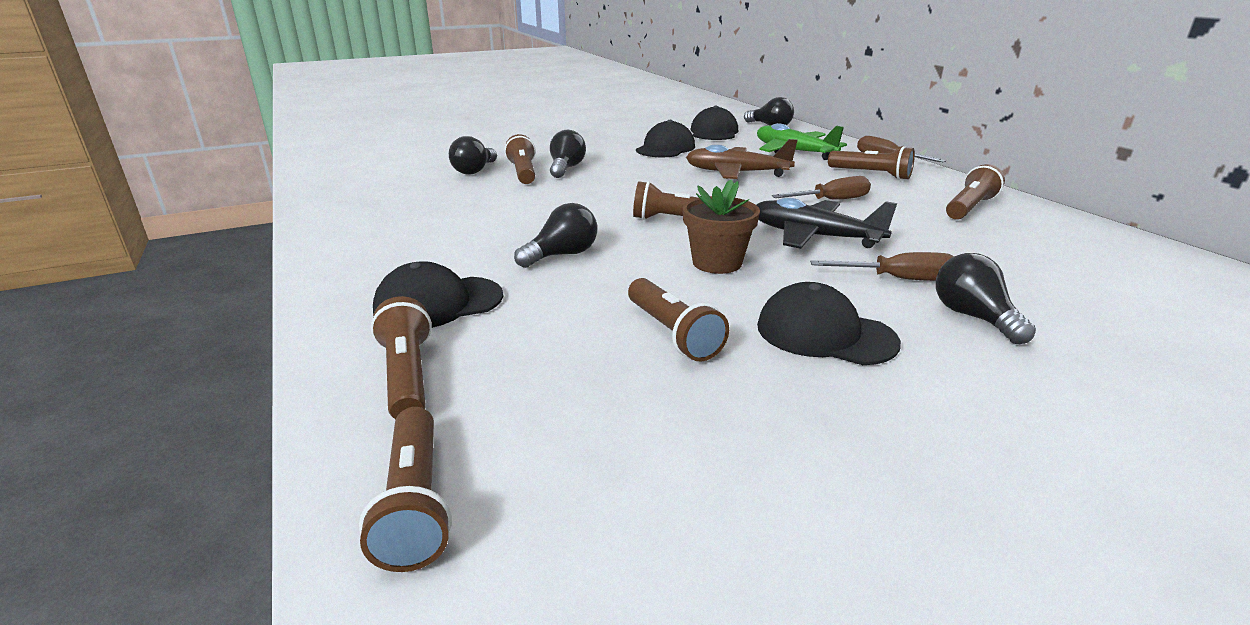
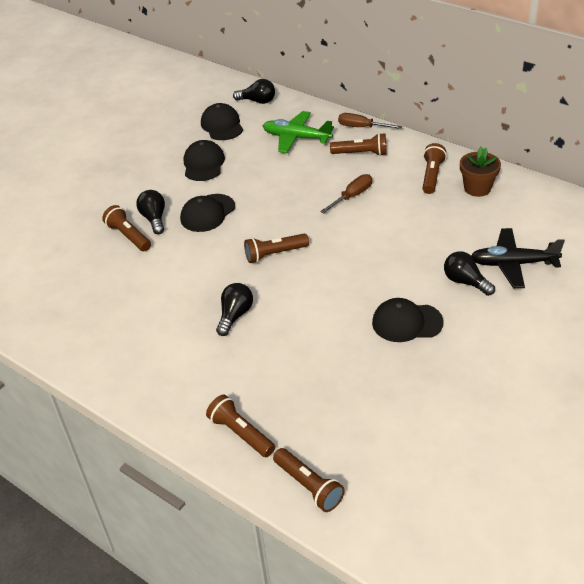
camera: 25 degrees left, 15 degrees up
(438, 303) = (204, 382): black cap -> black cap (207, 213)
(475, 171) = (89, 246): black light bulb -> none
(672, 333) = (339, 352): brown flashlight -> none
(717, 263) = (324, 287): brown flower pot -> brown flower pot (477, 188)
(736, 173) = (275, 182): brown plane -> none
(814, 236) = (361, 241): black plane -> black plane (513, 264)
(898, 279) = (421, 264): brown screwdriver -> none

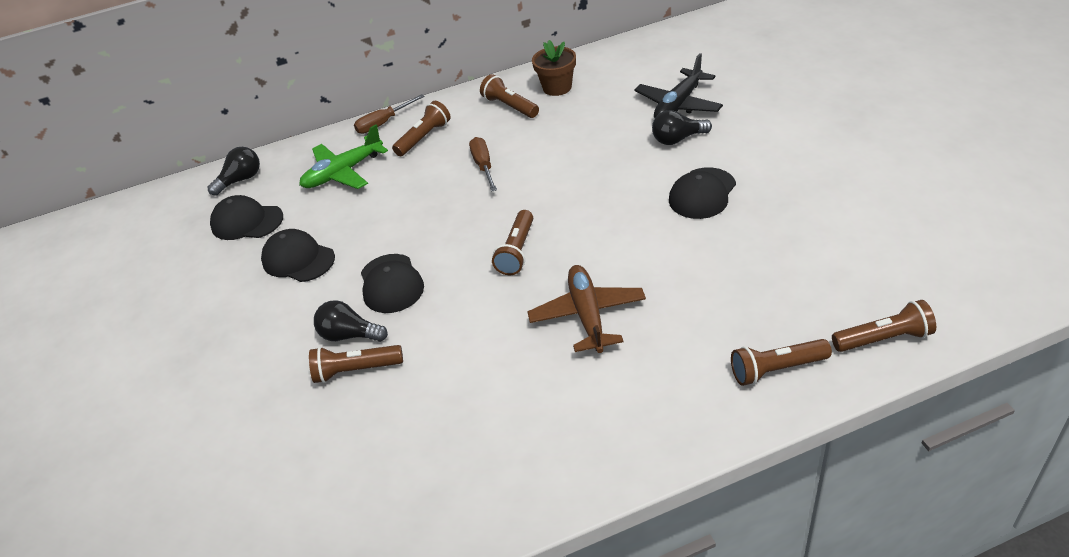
camera: 55 degrees left, 0 degrees up
(235, 315) = (587, 315): black light bulb -> brown plane

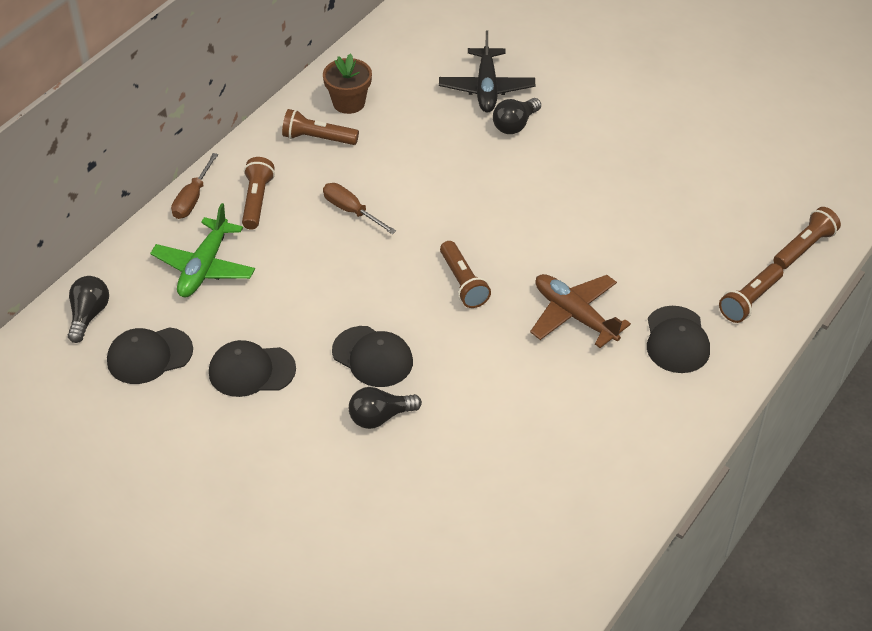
camera: 40 degrees left, 5 degrees up
(356, 370) = (417, 443): brown flashlight -> none
(702, 193) = (579, 172): black cap -> black cap (676, 340)

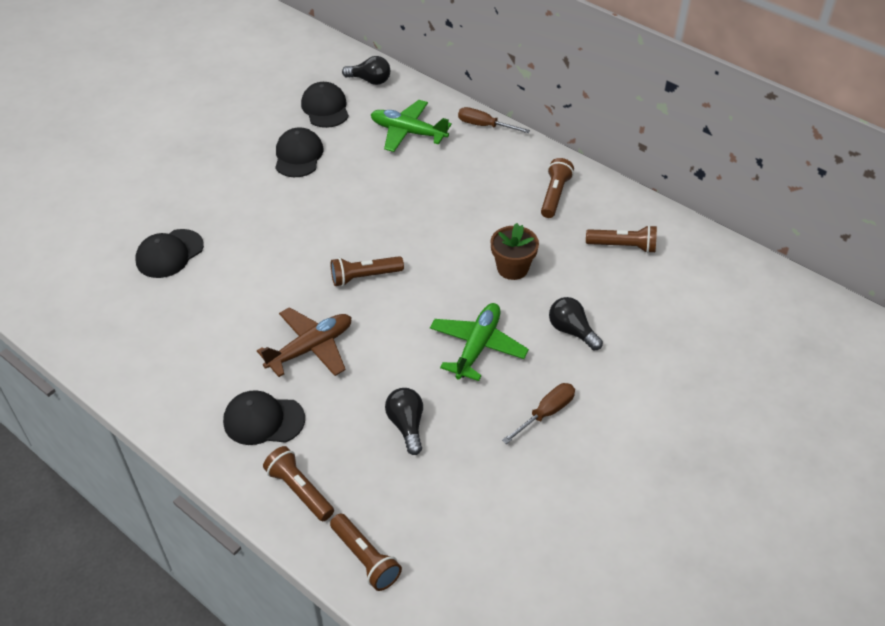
camera: 95 degrees right, 0 degrees up
(257, 201) = (479, 159): brown flashlight -> brown flashlight (623, 246)
(349, 103) = (603, 216): brown flower pot -> brown flower pot (512, 268)
(351, 211) = (461, 212): brown screwdriver -> brown screwdriver (546, 413)
(372, 357) = (295, 218): black cap -> black cap (169, 254)
(380, 417) = (234, 220): black light bulb -> black light bulb (406, 425)
(486, 88) = (628, 314): black plane -> none
(547, 189) = (477, 346): none -> green plane

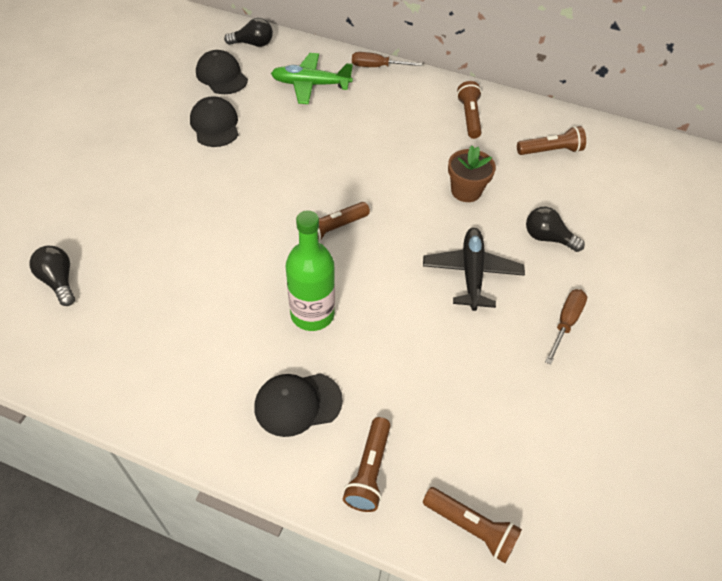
camera: 20 degrees left, 5 degrees up
(169, 254) = (122, 249): black cap -> none
(299, 490) = (369, 471): brown flashlight -> brown flashlight turned 105 degrees counterclockwise
(310, 348) = (312, 314): brown plane -> green bottle
(406, 425) = (444, 370): black light bulb -> black light bulb (59, 281)
(477, 346) = (471, 273): green plane -> black plane

